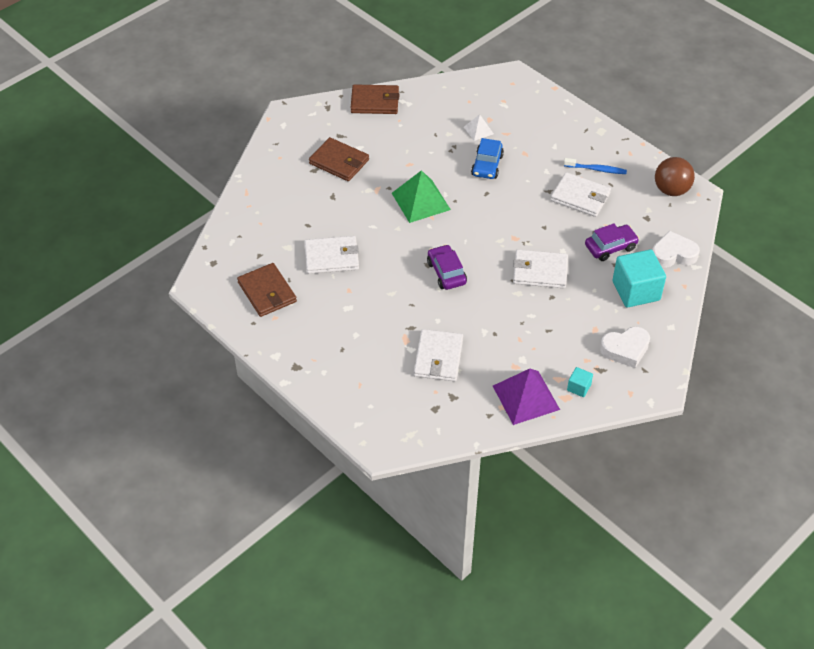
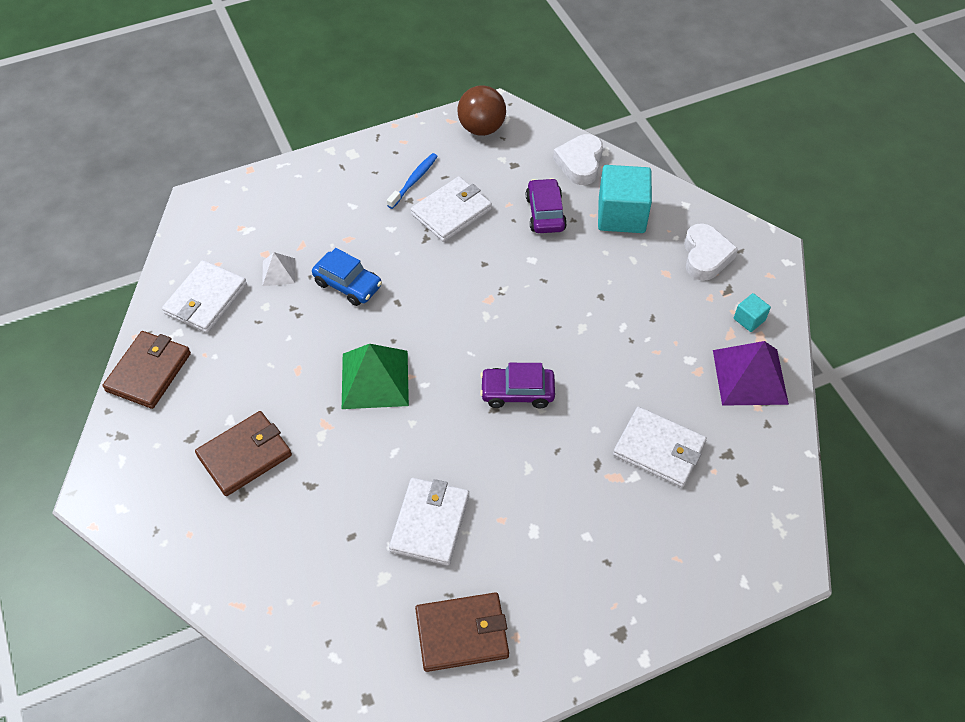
camera: 70 degrees left, 5 degrees up
(540, 271) = (555, 293): white wallet -> white wallet (206, 299)

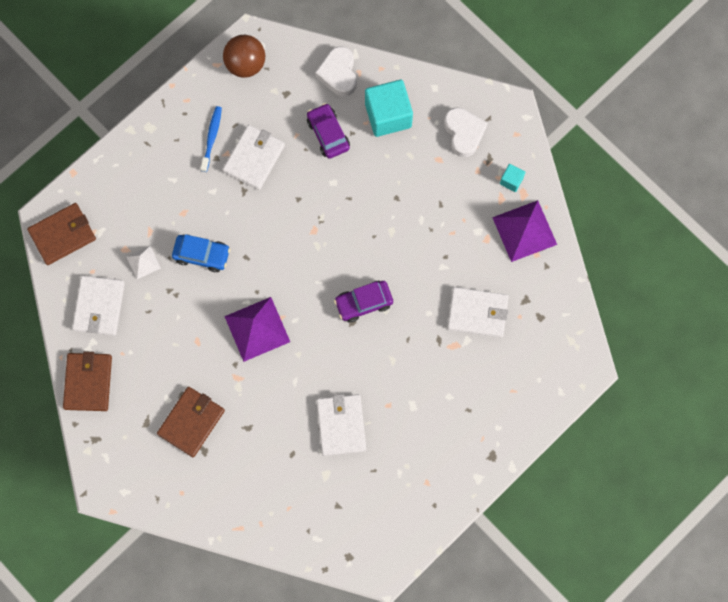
camera: 20 degrees left, 20 degrees up
(375, 379) = (257, 329): green pyramid -> purple pyramid
(462, 633) = (391, 493): brown wallet -> brown wallet (62, 235)

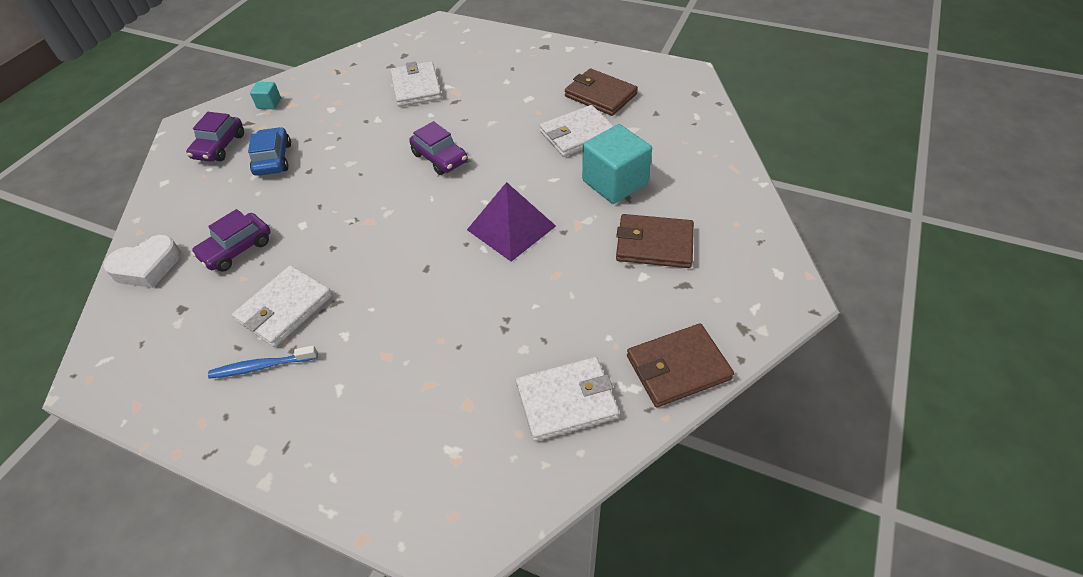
camera: 110 degrees left, 25 degrees down
(62, 235) = (477, 504): brown wallet -> brown wallet (600, 95)
(143, 262) = (477, 373): white pyramid -> none
(202, 255) = (440, 312): blue car -> blue car (273, 159)
(245, 64) = (134, 370): brown ball -> none
(254, 158) = (285, 308): white wallet -> white wallet turned 60 degrees counterclockwise
(388, 115) = (204, 207): turquoise cube -> turquoise cube (614, 182)
(464, 133) = (219, 146): white heart -> purple car
(524, 231) = (321, 83): purple pyramid -> none

